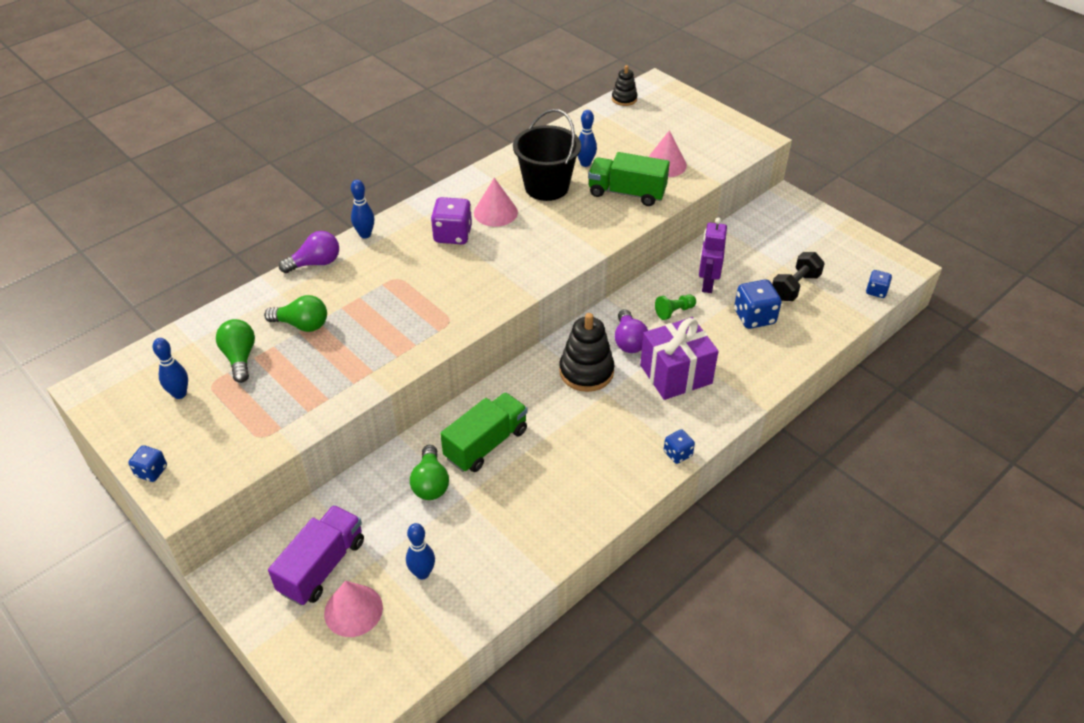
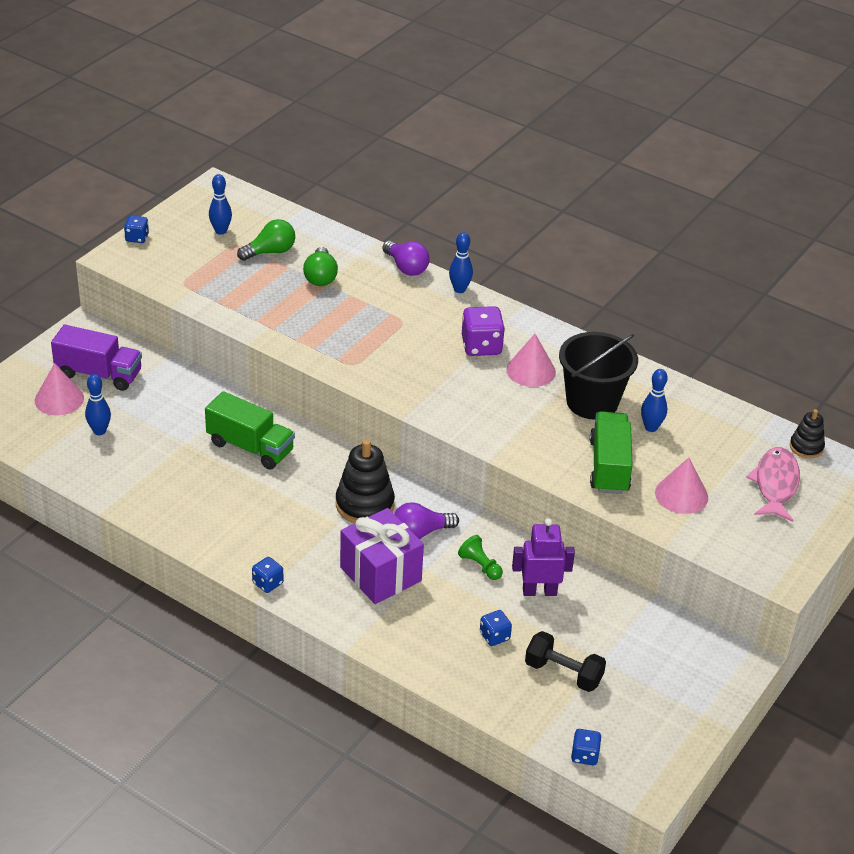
camera: 75 degrees right, 5 degrees down
(430, 483) = (196, 419): green light bulb -> none
(661, 120) = (775, 484): none -> pink fish
(754, 317) = (494, 636): blue dice -> blue dice, size x0.58

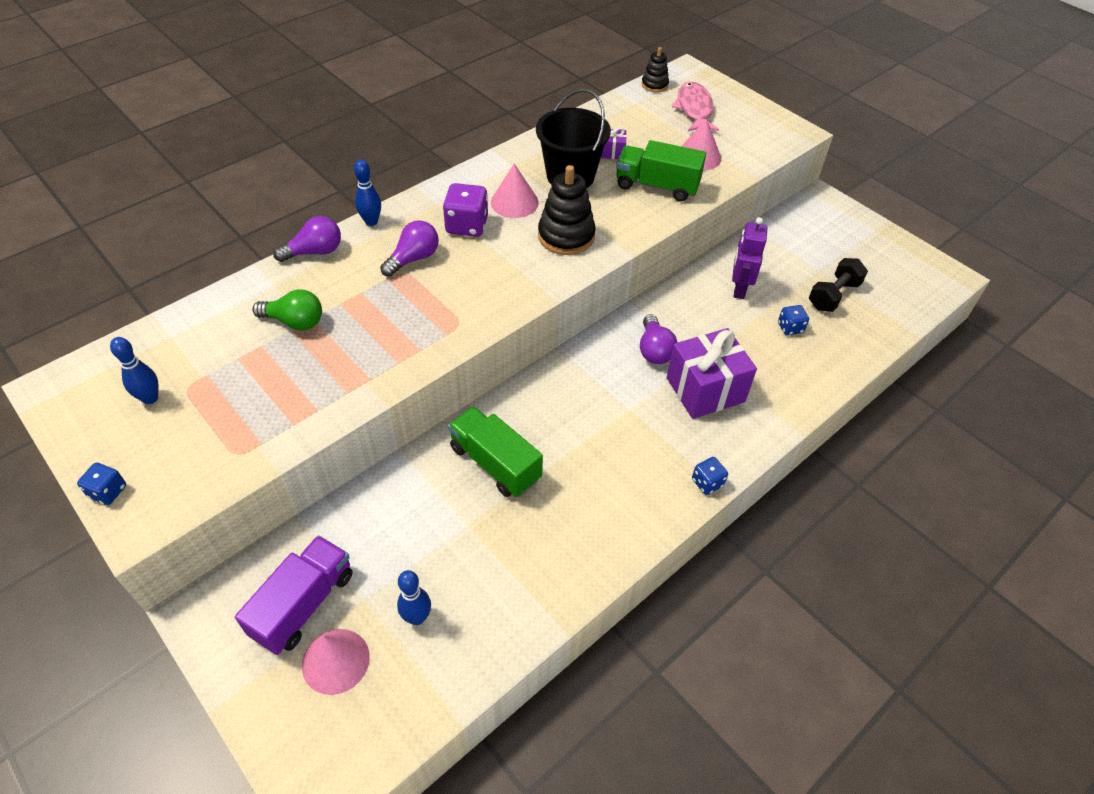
camera: 75 degrees left, 10 degrees up
(250, 447) = (495, 463): green truck -> green truck turned 90 degrees counterclockwise
(270, 252) = (222, 358): green light bulb -> none
(364, 504) = (607, 383): black stacking toy -> black stacking toy (566, 236)
(422, 323) = (413, 258): none -> purple light bulb
(480, 566) = (703, 318): green pawn -> none
(584, 755) = (920, 304): blue dice -> none
(651, 427) = (612, 152): blue bowling pin -> purple gift
(775, 484) = (694, 109): pink fish -> pink fish turned 60 degrees clockwise

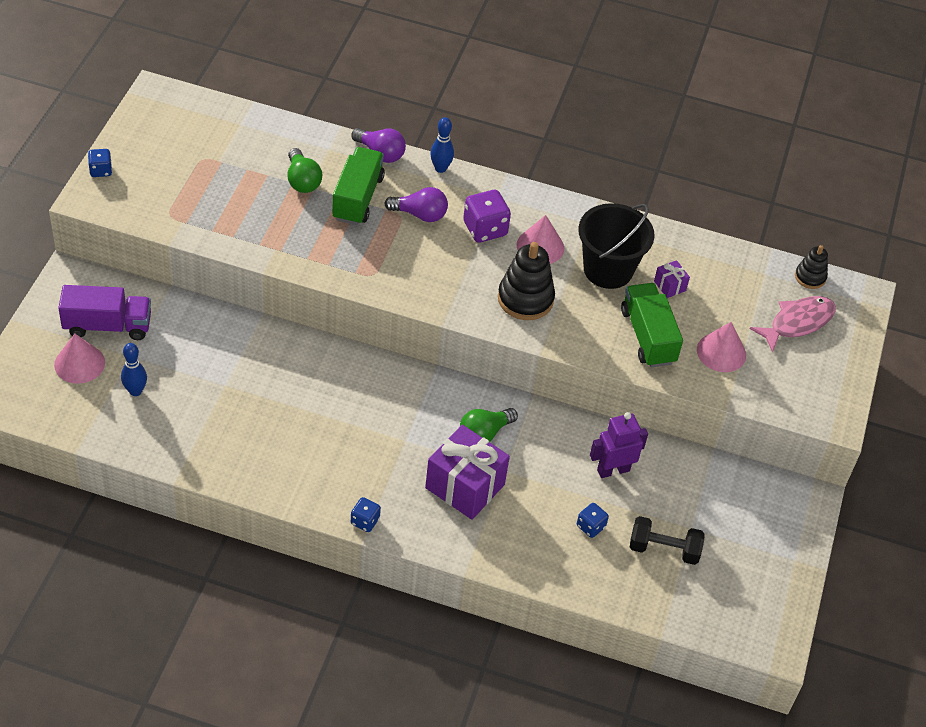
camera: 55 degrees right, 0 degrees up
(150, 398) = (182, 146): blue bowling pin -> none
(495, 463) = (290, 376): green truck -> green truck (358, 198)
(654, 350) = (484, 433): purple light bulb -> green light bulb

